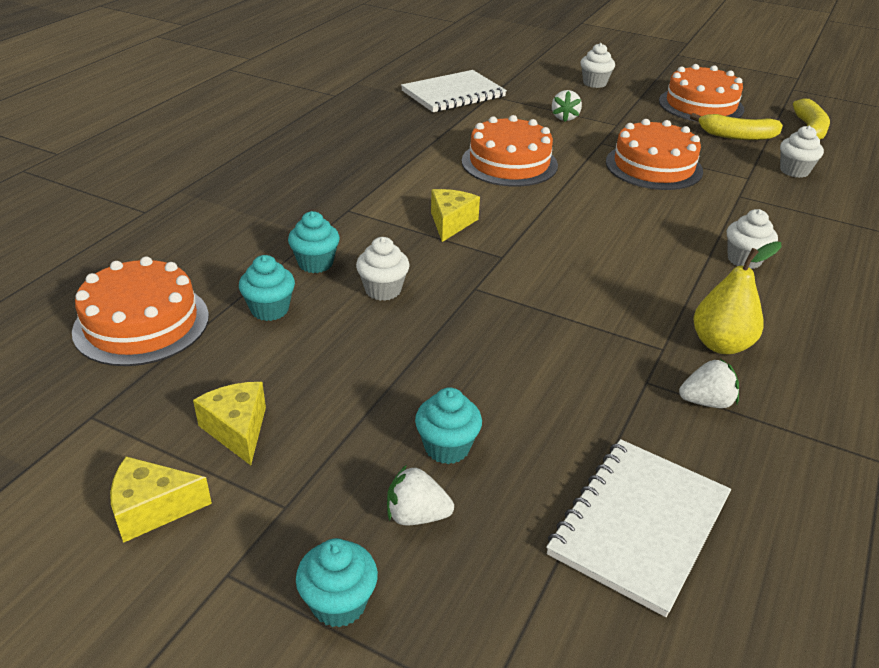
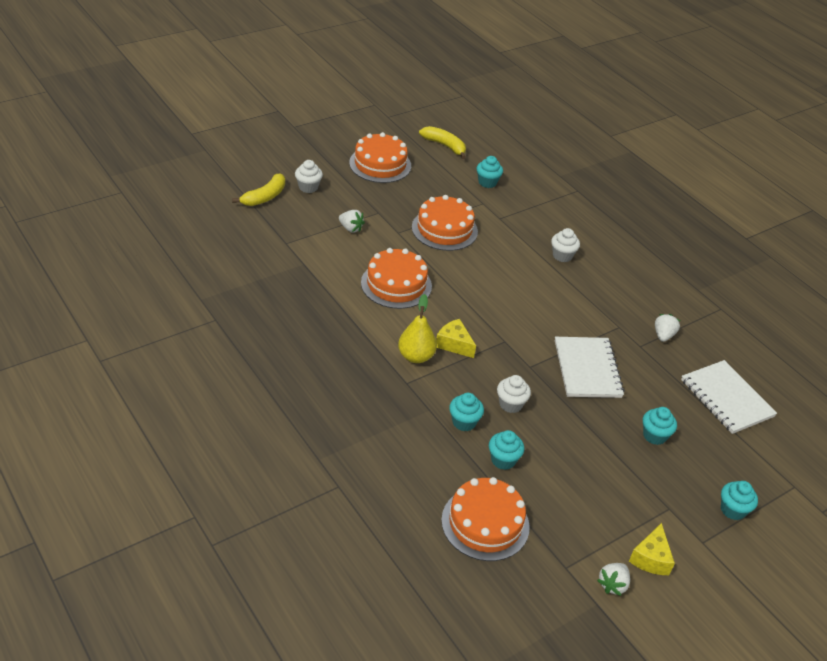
camera: 65 degrees left, 5 degrees up
(237, 430) = (606, 508): yellow cheese -> none
(416, 515) = (693, 465): white strawberry -> white strawberry (612, 584)
(453, 94) = (268, 259): white notebook -> white notebook (587, 369)
(721, 344) = (626, 306): yellow pear -> yellow pear (416, 356)
(737, 136) = (432, 176): yellow banana -> yellow banana (264, 197)
(794, 171) = (487, 182): white cupcake -> turquoise cupcake

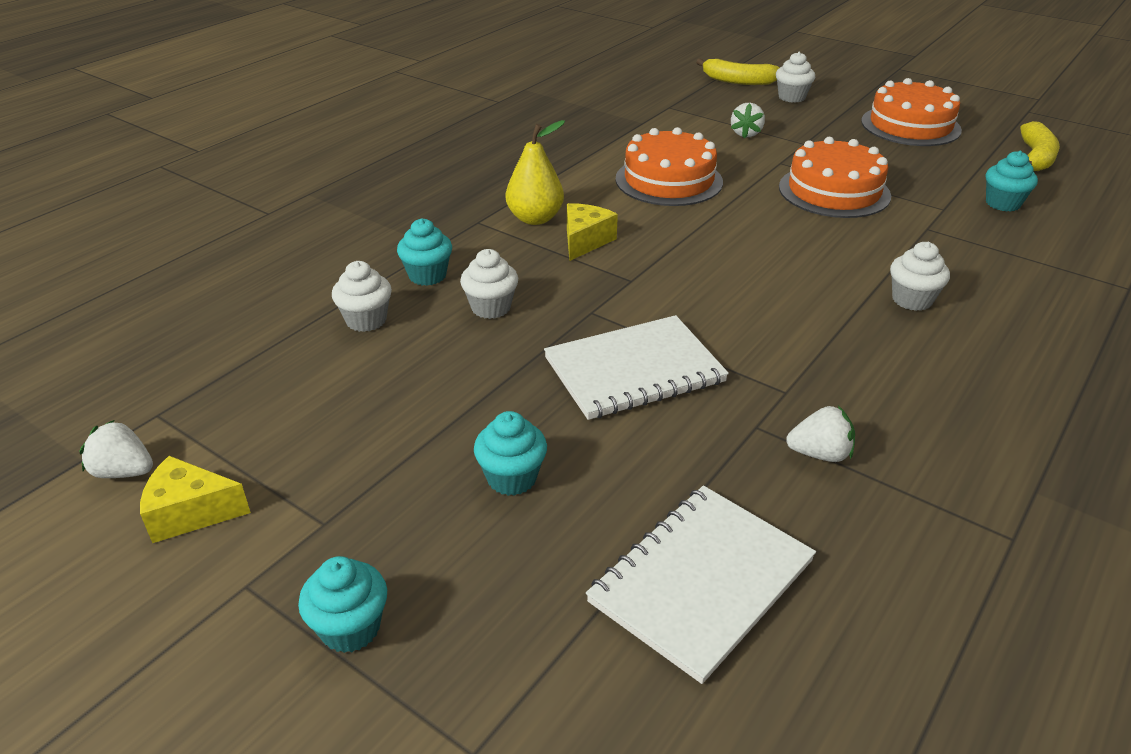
camera: 75 degrees right, 5 degrees down
(485, 523) = (233, 325): orange cake -> none
(503, 460) = (366, 320): turquoise cupcake -> white cupcake

